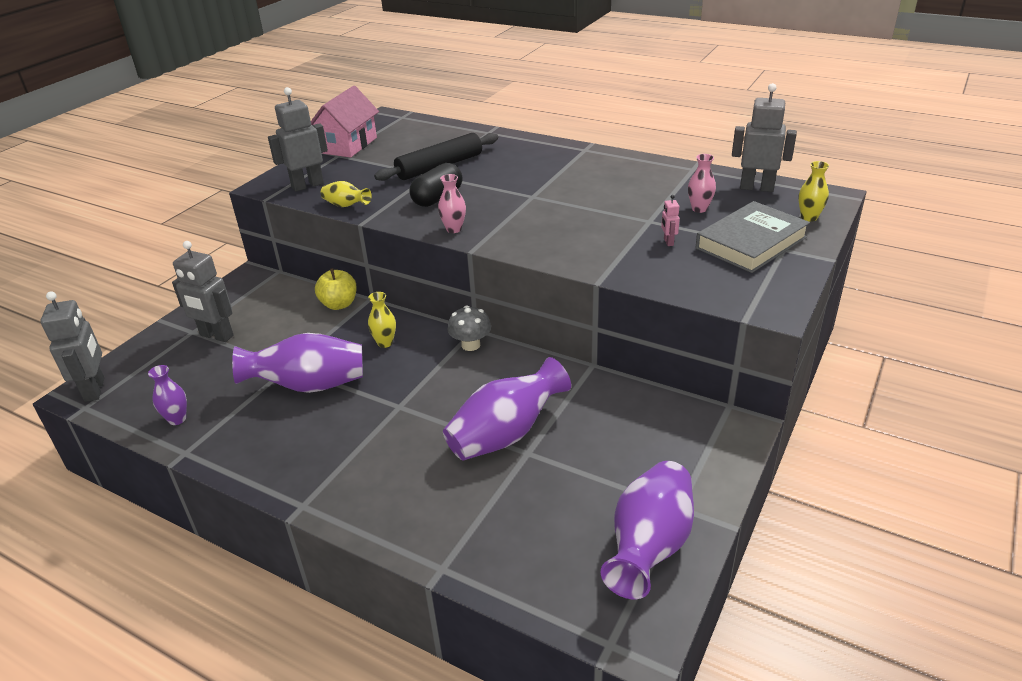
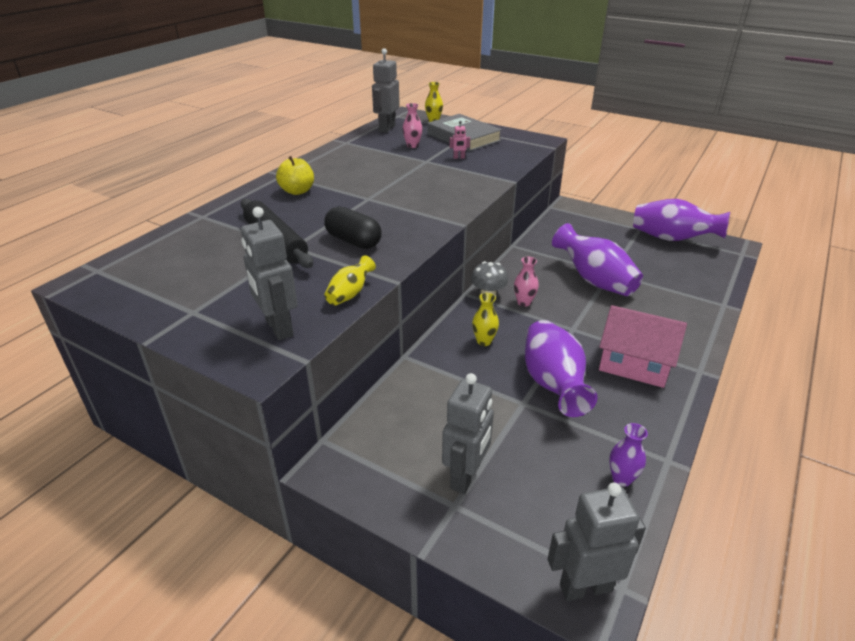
camera: 90 degrees left, 0 degrees up
(339, 304) = (412, 377): yellow apple -> yellow apple (297, 191)
(348, 145) = (163, 306): pink house -> pink house (634, 365)
(454, 229) = (422, 232): pink vase -> pink vase (524, 302)

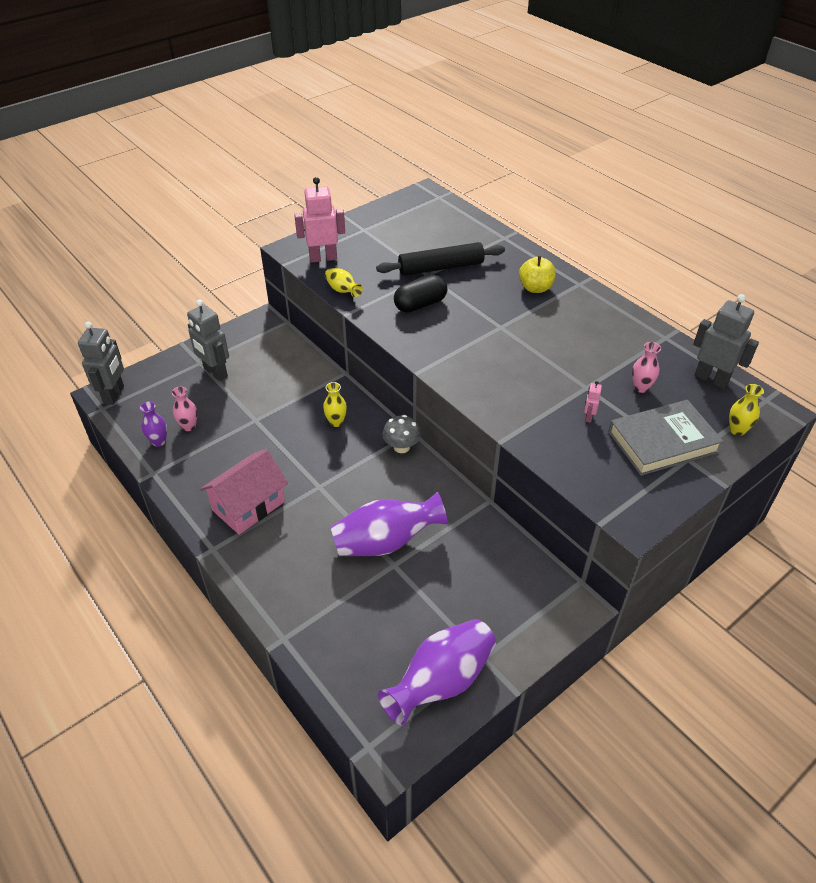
camera: 110 degrees right, 10 degrees up
(278, 328) = (323, 258): grey robot -> pink robot
(524, 302) = (376, 468): pink vase -> pink vase (189, 426)
(553, 384) = (262, 444): purple vase -> none

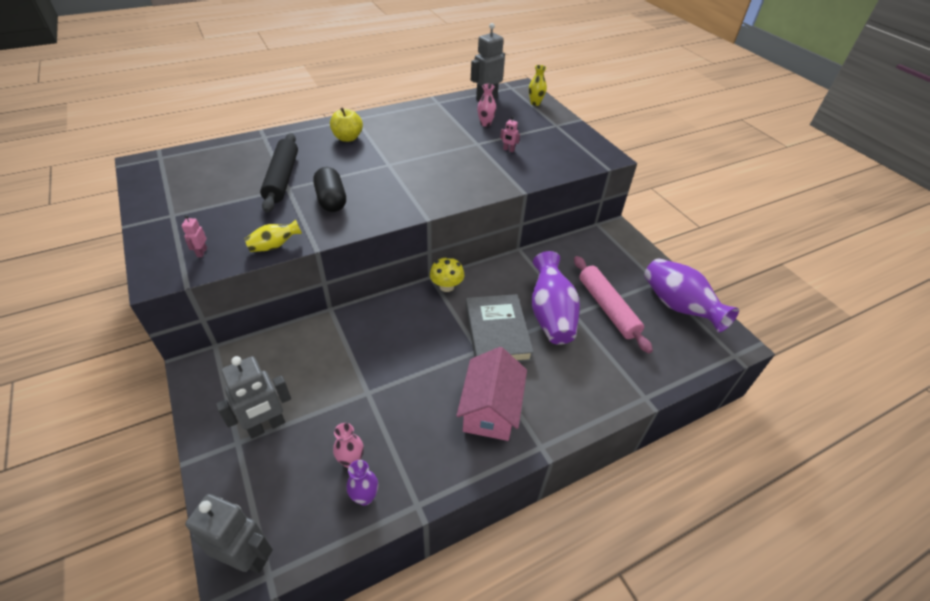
camera: 80 degrees left, 0 degrees up
(248, 506) = (490, 410): pink house -> pink house turned 45 degrees clockwise
(323, 258) = (201, 252): pink robot -> pink robot, size x0.45
(336, 422) = (398, 326): yellow vase -> none
(401, 447) = (446, 286): grey mushroom -> yellow mushroom
(414, 598) = (607, 308): none -> pink rolling pin
(662, 442) = (540, 129): grey book -> grey book (497, 333)

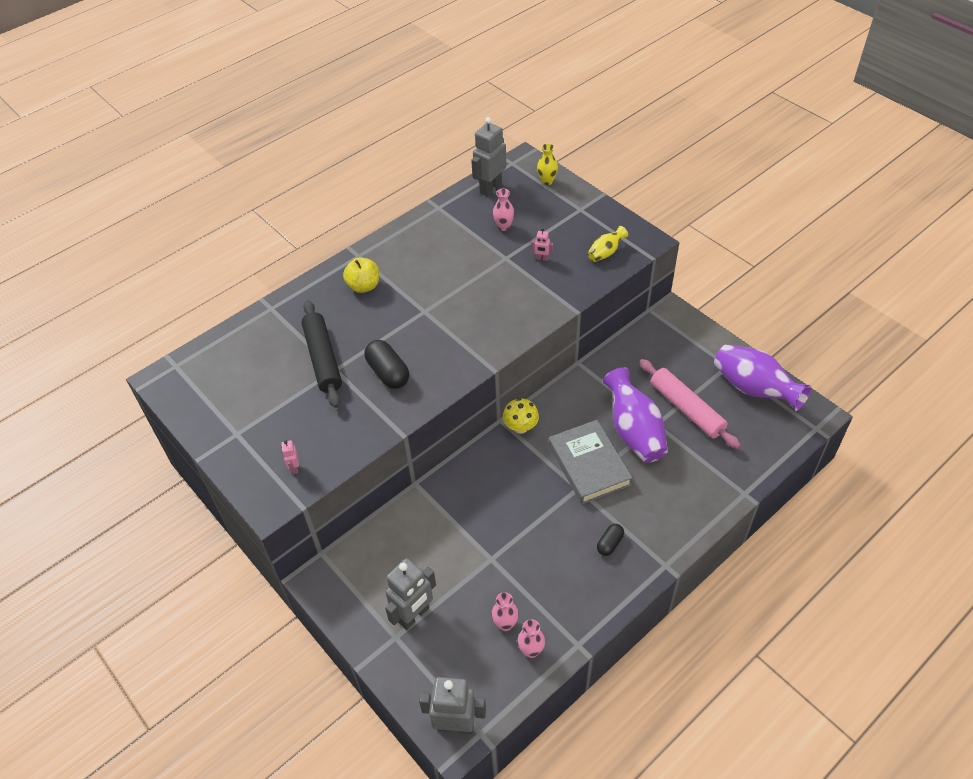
camera: 10 degrees left, 5 degrees up
(274, 246) = (361, 442): yellow vase -> yellow vase (605, 253)
(365, 497) = (531, 650): purple vase -> pink vase
(490, 410) = (609, 543): pink house -> black capsule

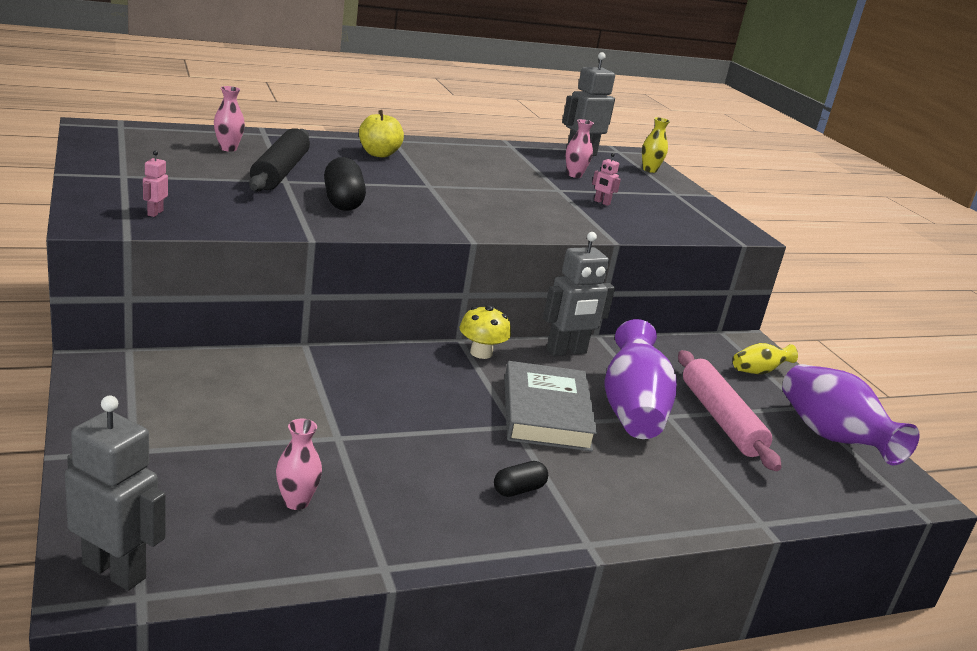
camera: 15 degrees right, 25 degrees down
(414, 615) = (181, 442): grey robot -> grey robot (566, 352)
(531, 650) = (307, 543): pink vase -> pink vase (228, 148)
(605, 253) = (684, 223): yellow vase -> yellow vase (758, 371)

